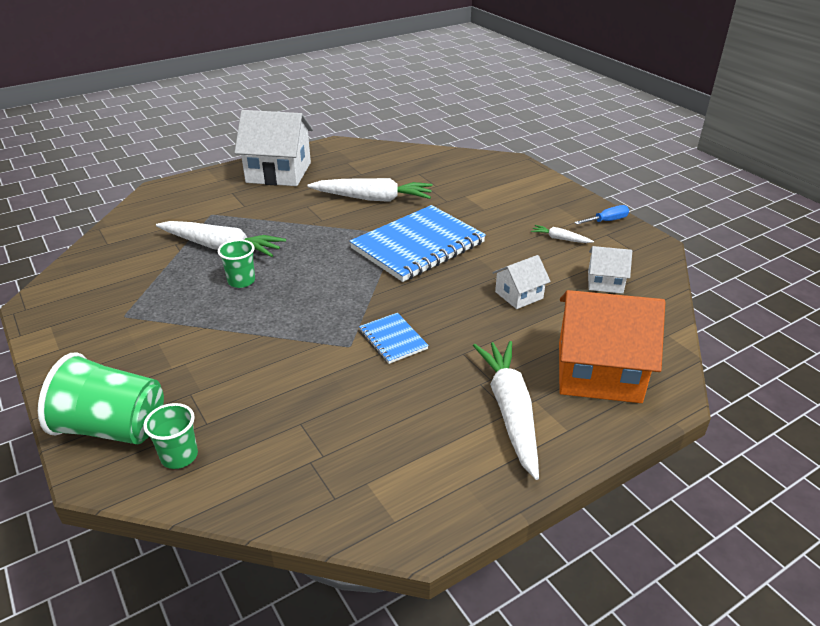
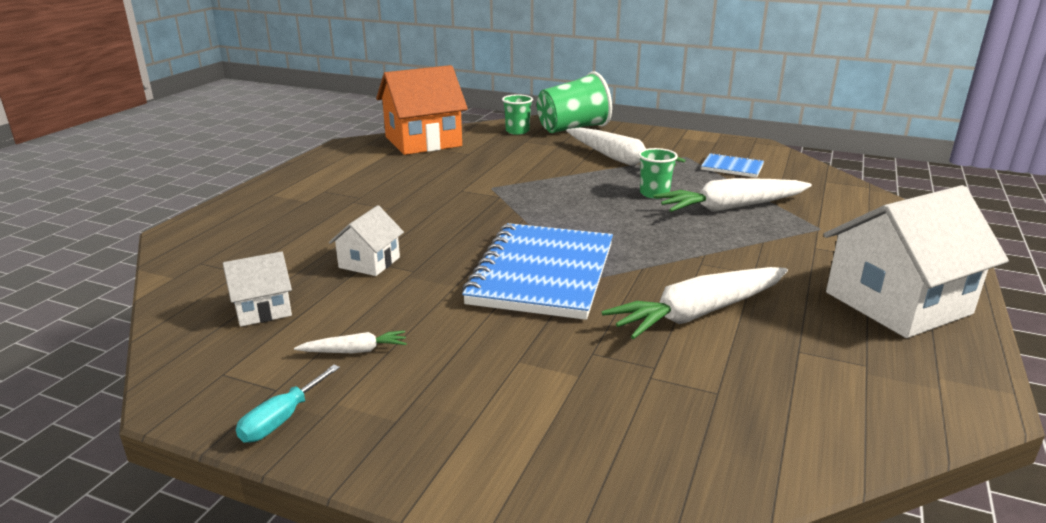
camera: 145 degrees right, 10 degrees down
(393, 339) = (461, 199): blue notebook -> blue notebook (732, 167)
(510, 411) = (324, 191): white carrot -> white carrot (619, 159)
(598, 372) = (253, 229): orange house -> orange house (423, 141)
(607, 221) = (281, 419): blue screwdriver -> turquoise screwdriver

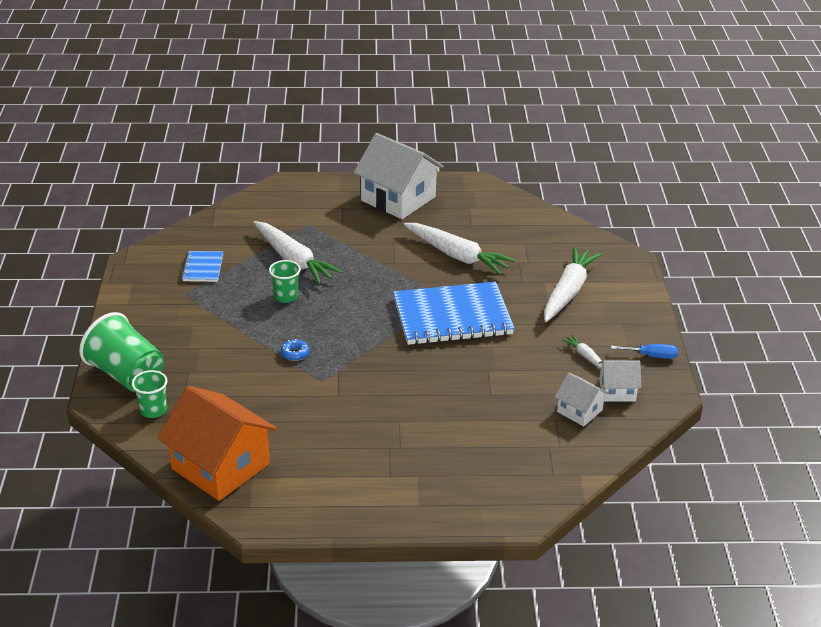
camera: 115 degrees left, 10 degrees up
(281, 419) = (652, 356): turquoise screwdriver -> blue screwdriver
(369, 262) = (492, 393): white house -> white house (617, 391)
(546, 183) = (295, 354): none -> blue donut
(619, 159) = (212, 327): white carrot -> white carrot (568, 291)

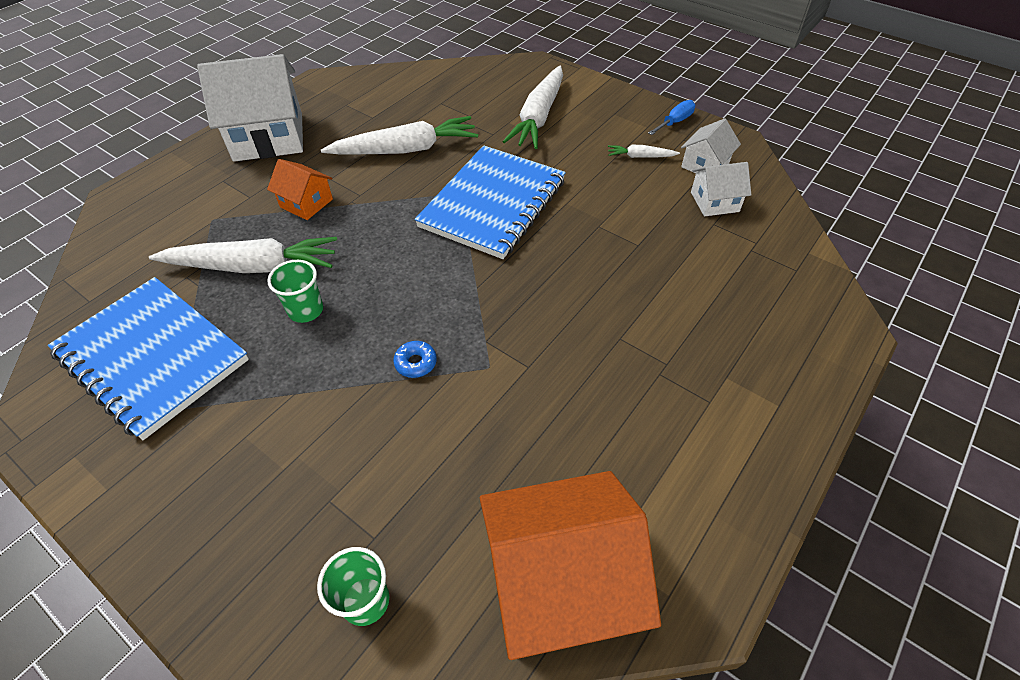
camera: 50 degrees left, 15 degrees up
(126, 375) = (253, 589): green cup -> none
(203, 268) = (152, 357): blue notebook -> blue notebook, size x2.15
(362, 247) = (306, 203): none -> orange house
(568, 291) = (538, 117): white carrot -> white carrot turned 135 degrees counterclockwise

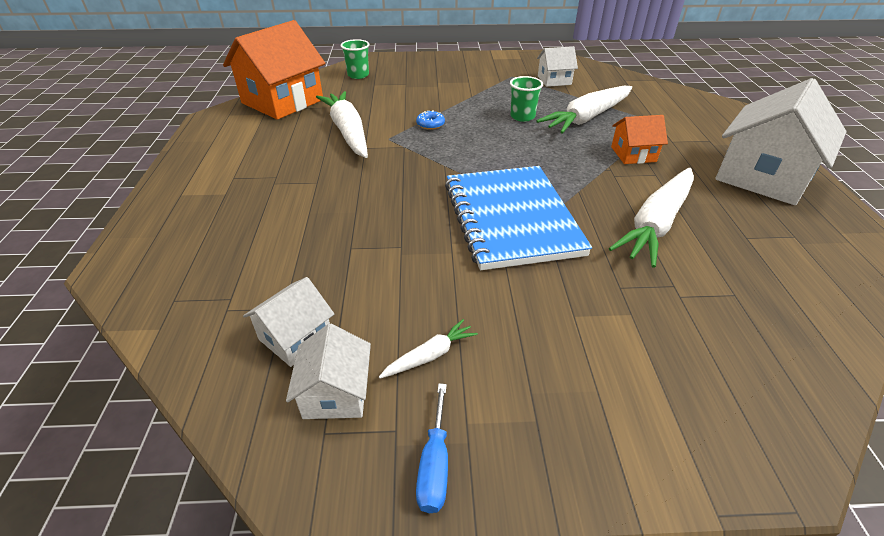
camera: 140 degrees right, 10 degrees down
(152, 357) = (554, 80): blue notebook -> white house
(538, 117) = (613, 344): white carrot -> white carrot (348, 132)

